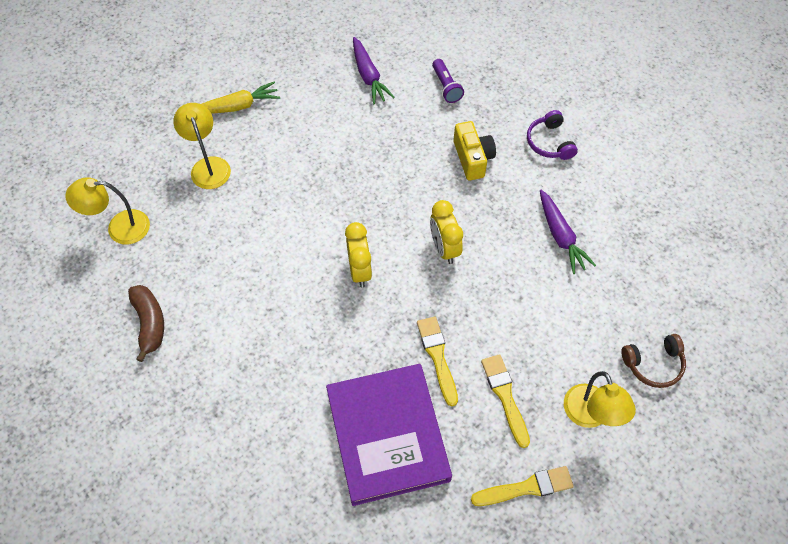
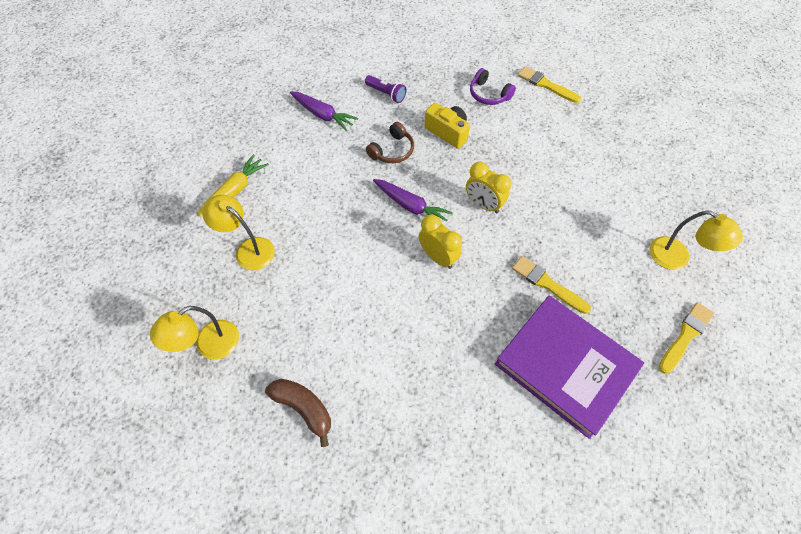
camera: 35 degrees left, 0 degrees up
(505, 396) = (615, 281): yellow brush -> yellow brush (546, 85)
(560, 236) = (551, 151): purple carrot -> purple carrot (410, 206)
(653, 364) = (680, 199): brown headphones -> brown headphones (392, 150)

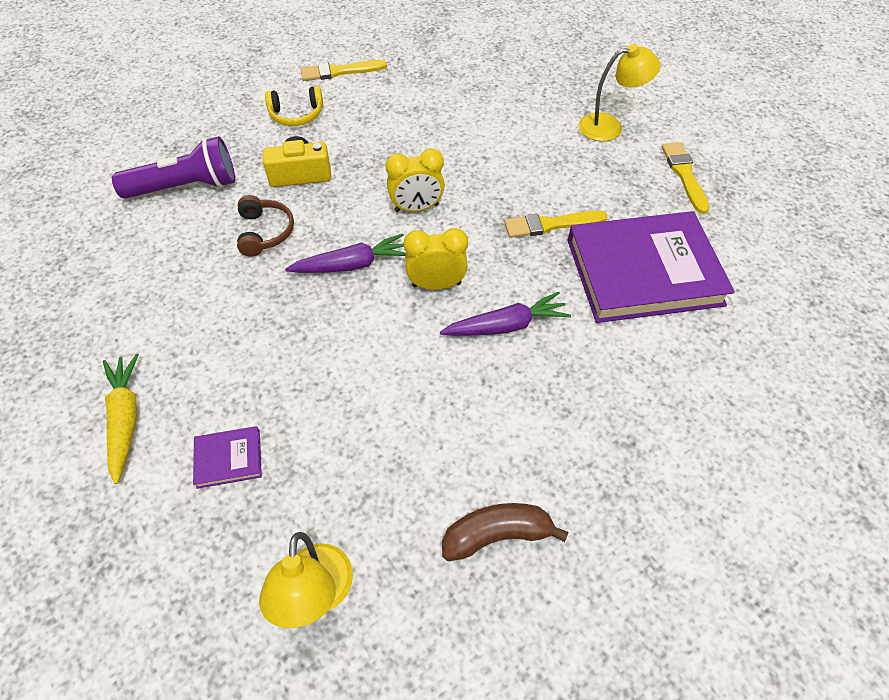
camera: 50 degrees left, 5 degrees down
(248, 249) = (229, 459): yellow lamp -> purple book
(323, 115) = (135, 259): purple carrot -> purple carrot (506, 325)
(386, 94) = (186, 187): purple flashlight -> purple flashlight, size x1.76
(488, 94) = (296, 115): purple headphones -> yellow headphones

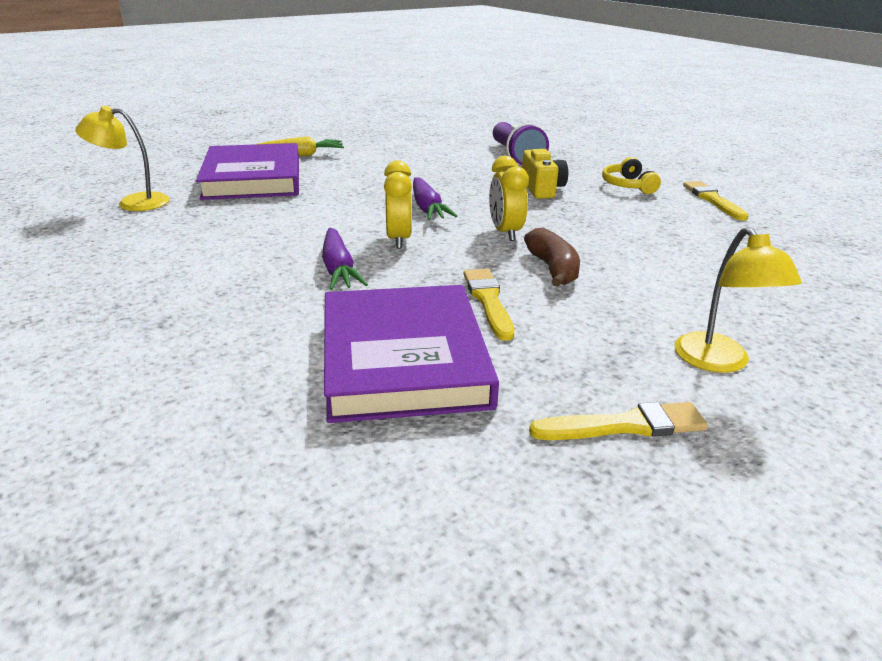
camera: 90 degrees right, 25 degrees down
(229, 459) = (253, 178): purple book -> purple book, size x2.49
(265, 232) = (466, 180): brown headphones -> none
(496, 535) = (122, 256): brown banana -> brown banana (553, 269)

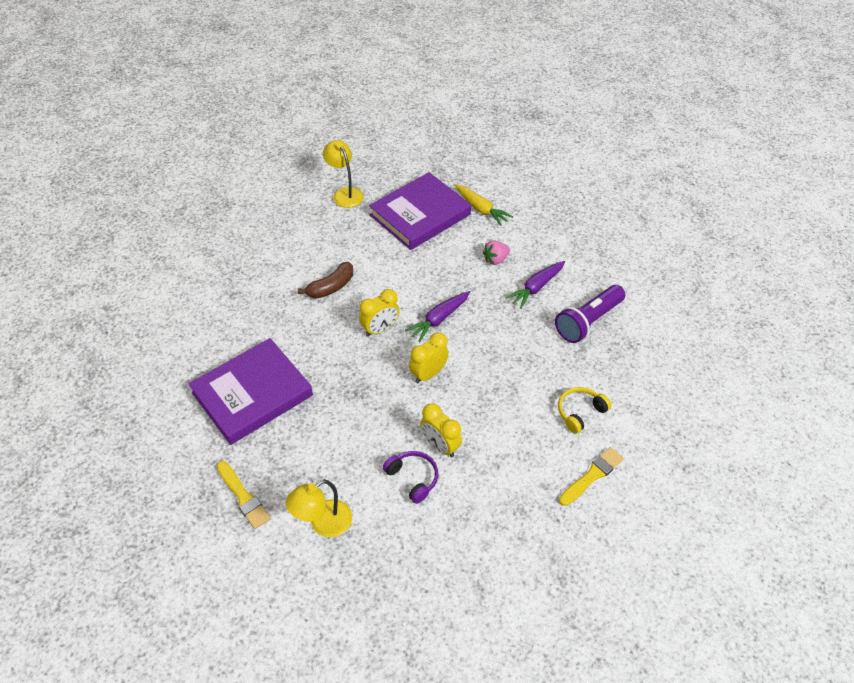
camera: 60 degrees right, 20 degrees up
(338, 269) = (325, 323): purple carrot -> purple carrot (536, 287)
(381, 166) = (495, 259): none -> pink strawberry
(488, 301) = (329, 402): yellow brush -> none
(542, 189) = (526, 363): yellow camera -> none
(553, 269) = (390, 416): brown banana -> brown banana (331, 287)
(624, 253) = (440, 446): none -> yellow clock
(666, 280) = (413, 478): none -> purple headphones

